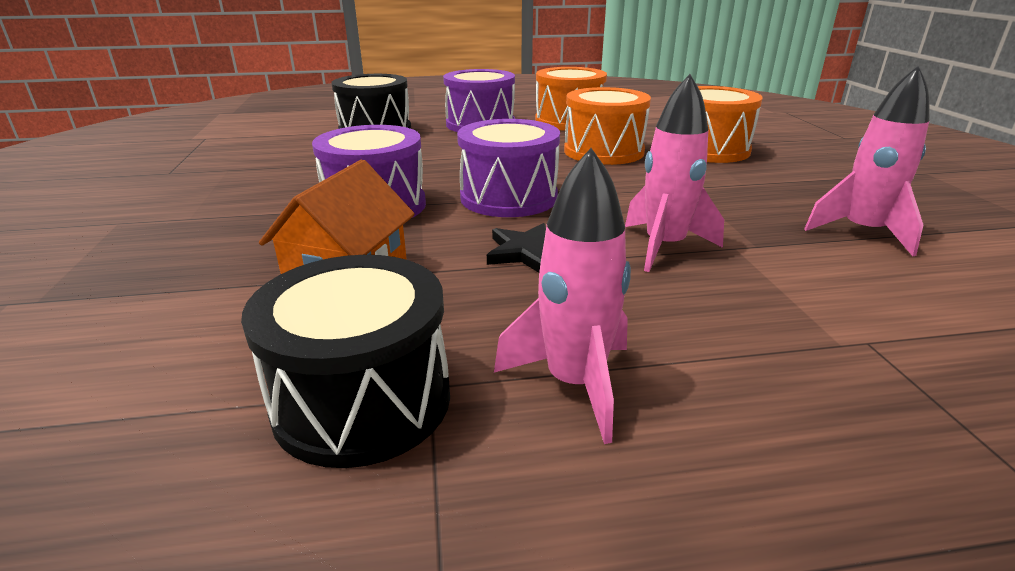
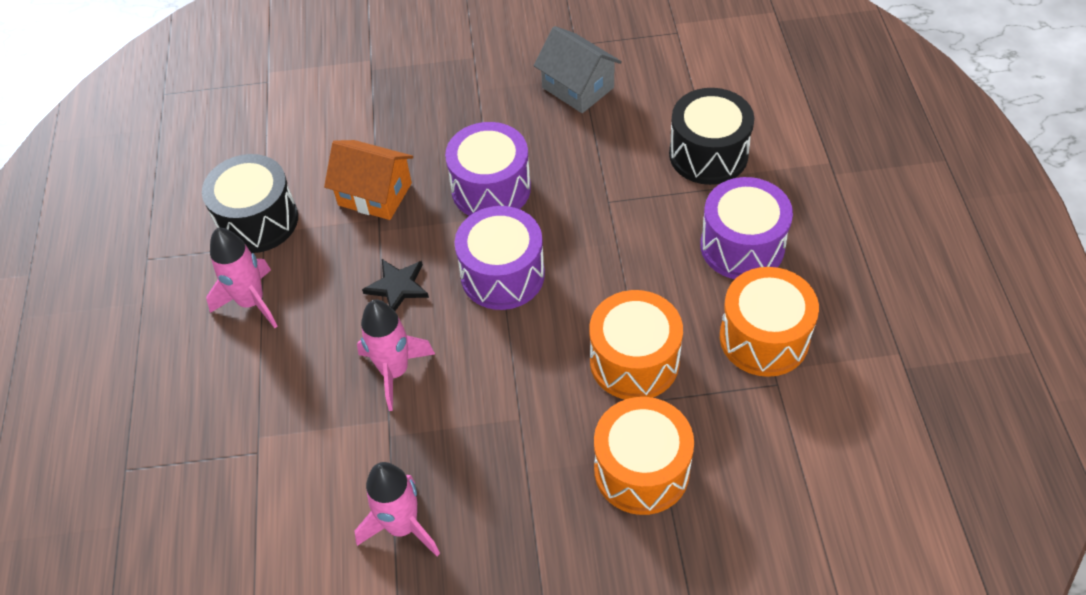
camera: 95 degrees right, 25 degrees up
(242, 171) = (578, 87): none -> grey house

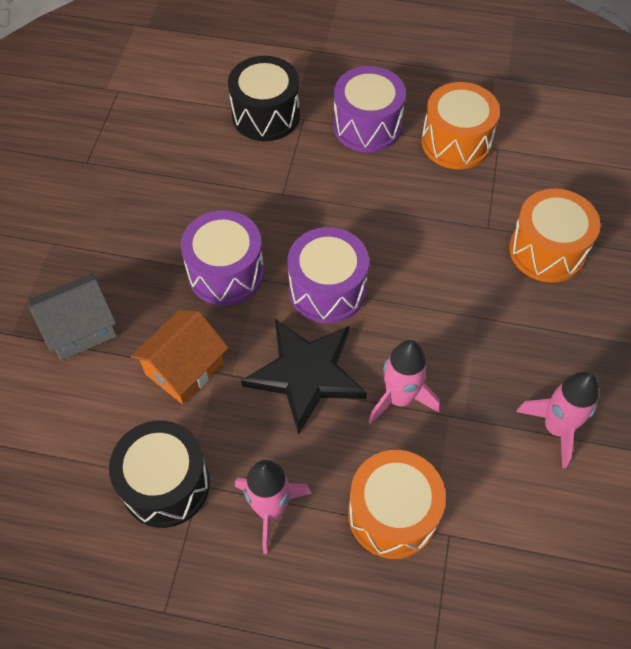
camera: 75 degrees left, 5 degrees up
(397, 286) = (306, 374): black star -> black star, size x1.92
(578, 87) = (141, 176): grey house -> grey house (80, 329)
(634, 361) = (449, 225): orange drum -> orange drum (392, 514)

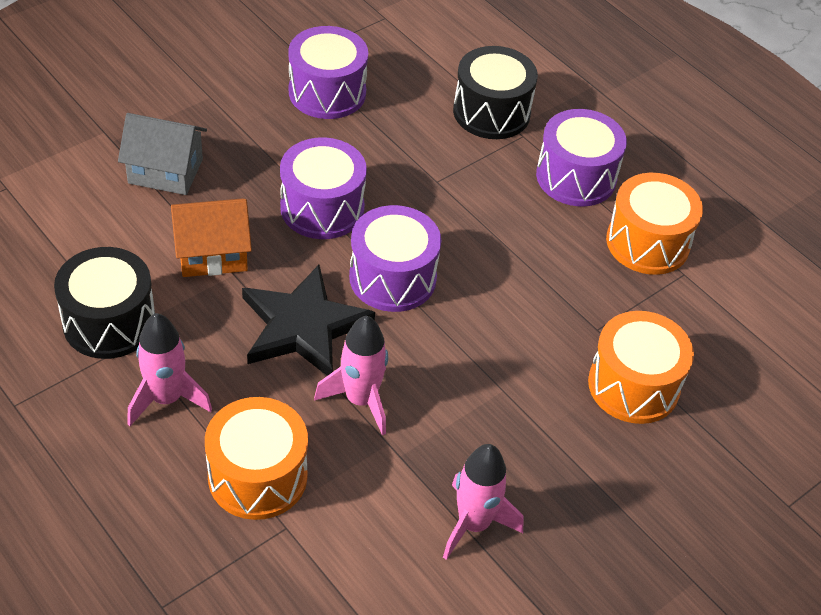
camera: 35 degrees right, 10 degrees down
(136, 178) = (327, 92): none -> purple drum

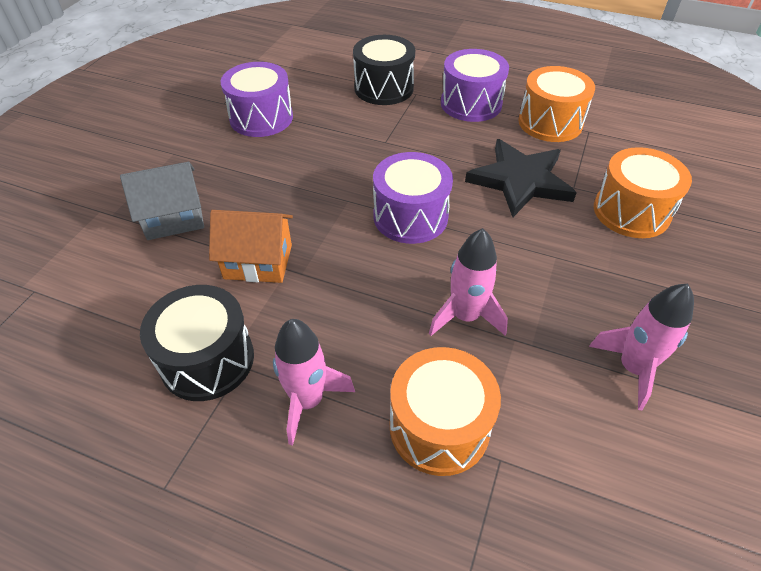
camera: 25 degrees left, 0 degrees up
(212, 253) = (258, 261): orange house -> orange house turned 45 degrees clockwise
(303, 326) = (374, 282): black star -> black star (520, 180)
(322, 208) = (319, 192): purple drum -> none

